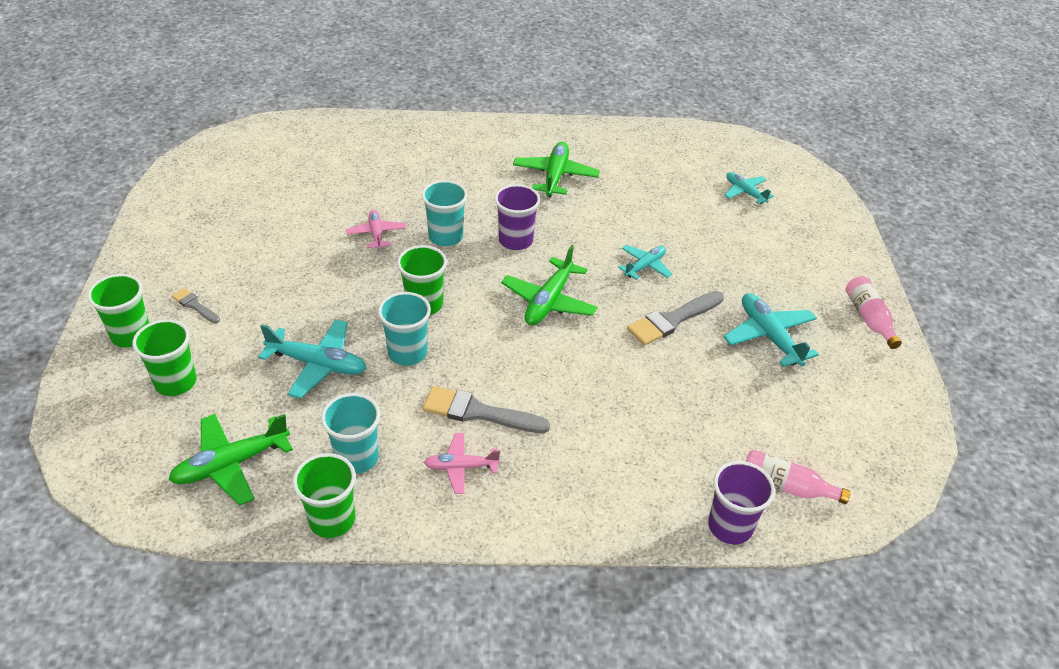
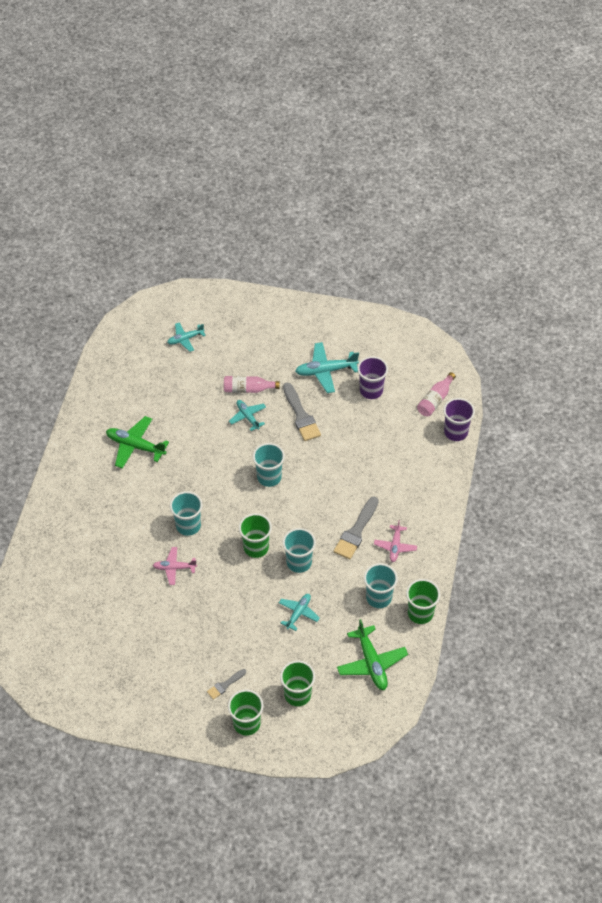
camera: 75 degrees left, 10 degrees up
(318, 364) = (298, 613): turquoise plane -> turquoise plane, size x0.63
(515, 240) = (203, 484): purple cup -> purple cup (371, 390)
(549, 301) = (269, 477): green plane -> turquoise cup
(869, 318) = (322, 317): pink bottle -> pink bottle (248, 389)

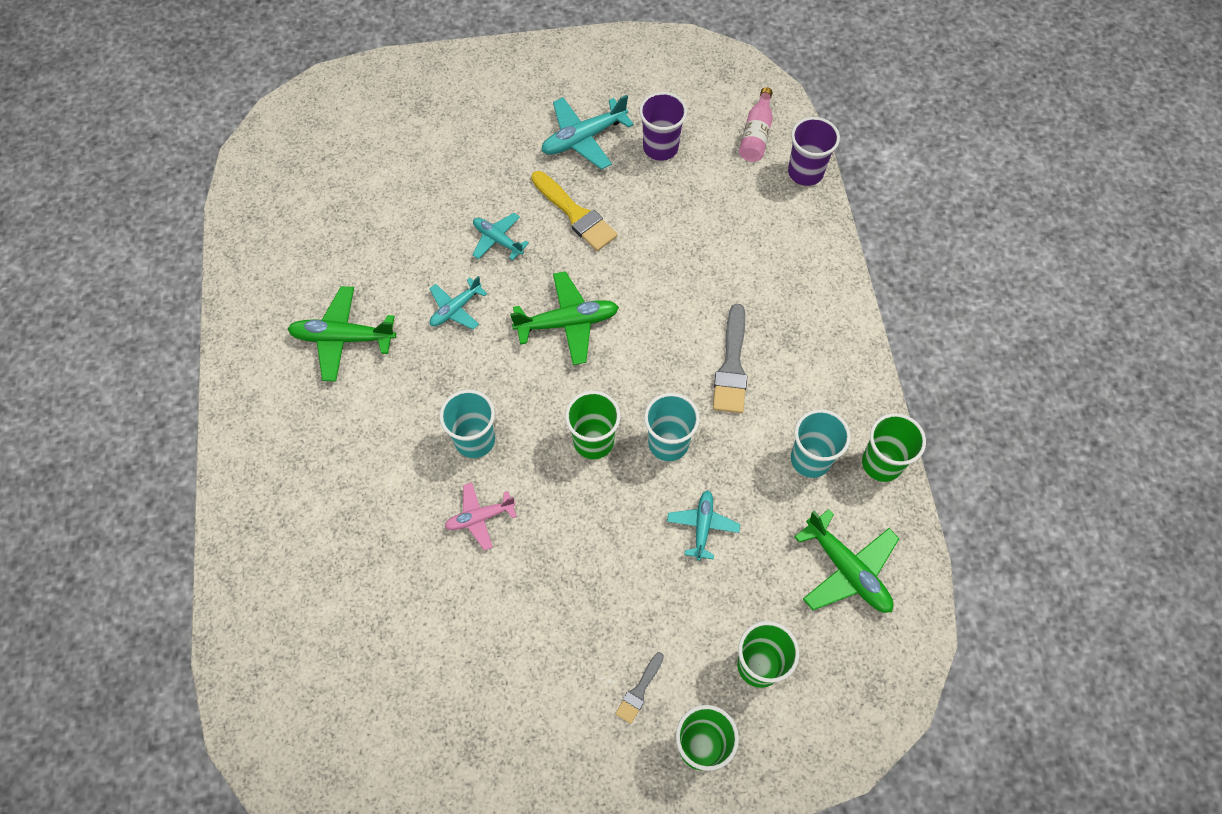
camera: 20 degrees left, 10 degrees up
(185, 339) = (357, 151): turquoise plane -> turquoise plane (456, 309)
(248, 389) = (481, 198): pink bottle -> none
(269, 477) = (567, 323): turquoise cup -> green plane
(301, 415) = (575, 214): grey brush -> yellow brush
(395, 546) = (798, 370): pink plane -> none

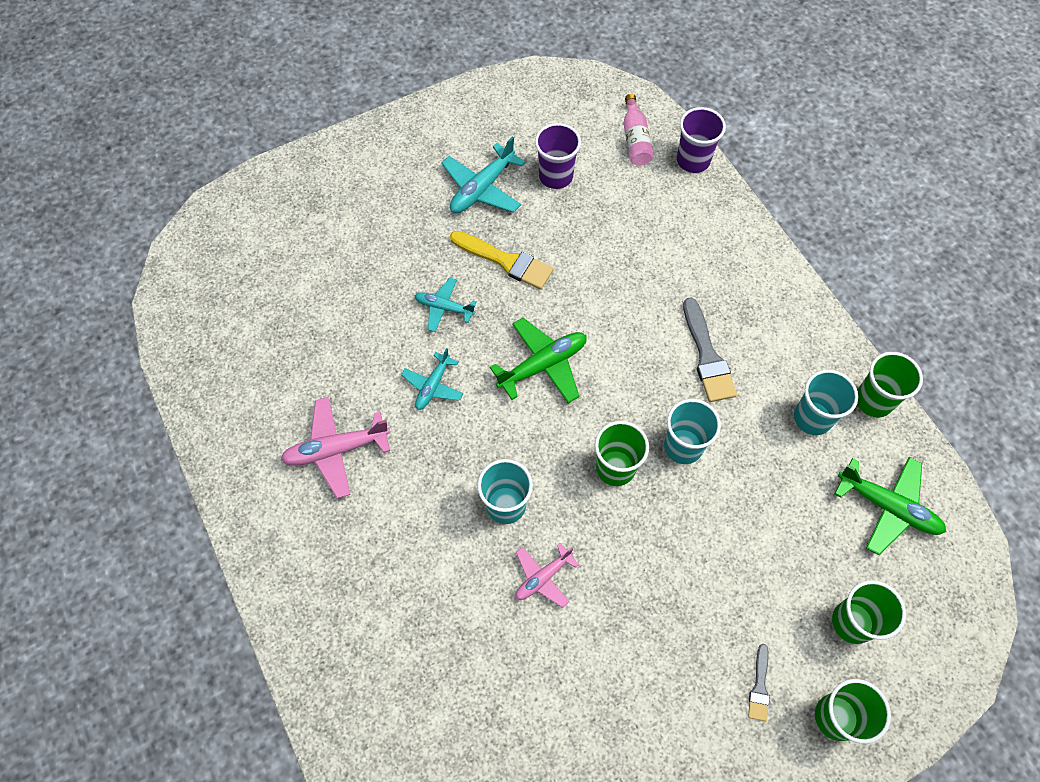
camera: 20 degrees left, 0 degrees up
(343, 338) = (336, 450): green plane -> pink plane
(702, 526) = (747, 512): turquoise plane -> none

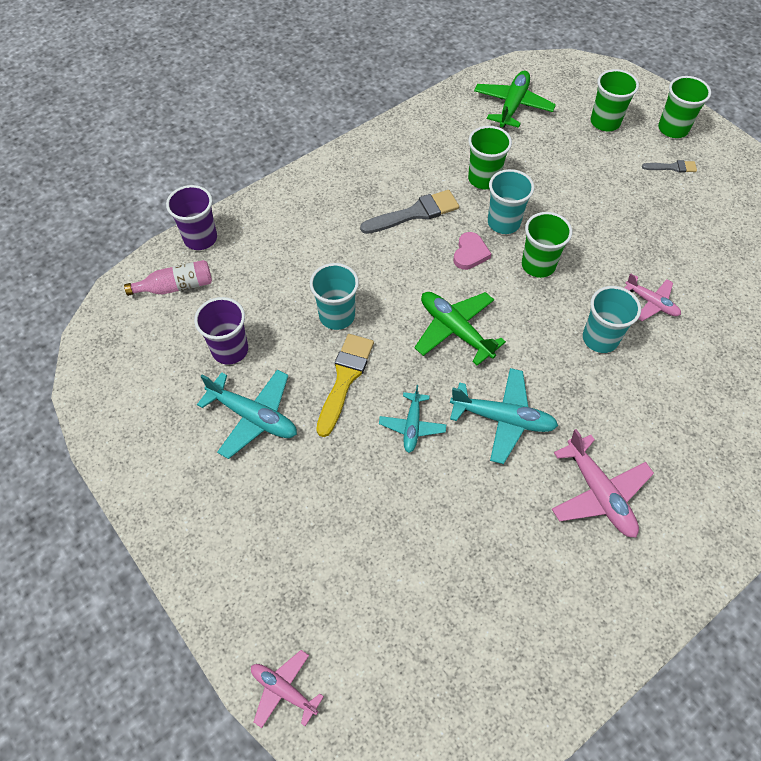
camera: 100 degrees left, 5 degrees down
(252, 190) = (283, 690): none -> pink plane
(433, 386) = (503, 419): turquoise plane -> turquoise plane, size x1.59
(642, 401) = (470, 253): none -> pink heart
(812, 418) = (453, 147): turquoise cup -> turquoise cup (337, 316)
(873, 400) = (428, 113): green cup -> green cup (483, 179)

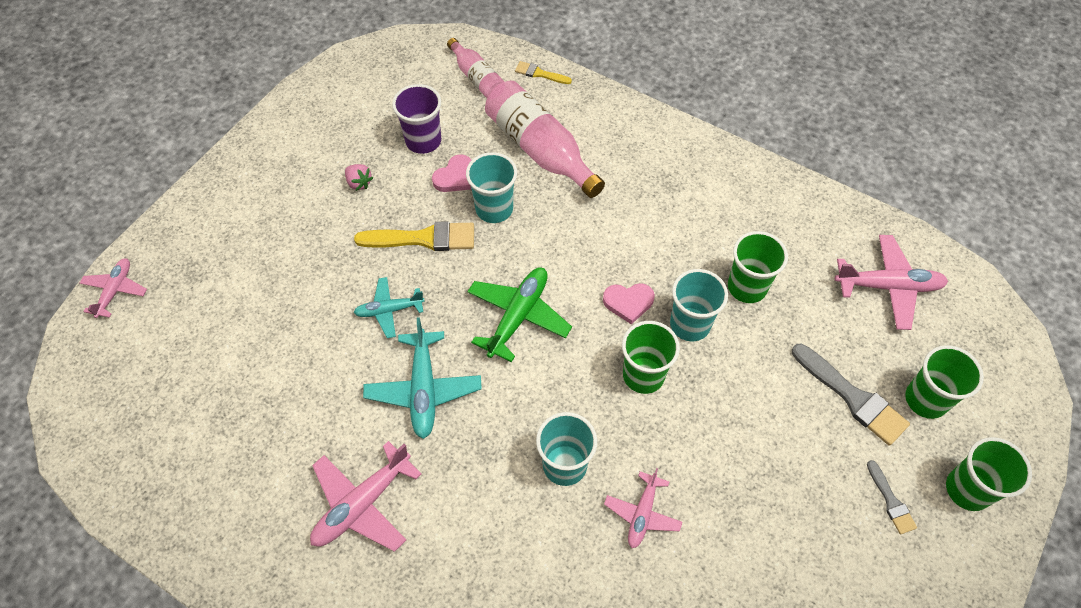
camera: 70 degrees right, 0 degrees up
(200, 238) = (540, 74): purple cup -> yellow brush
(253, 417) = (359, 183): turquoise plane -> pink strawberry
(286, 335) = (455, 177): none -> pink heart
(288, 264) = (540, 150): none -> pink bottle
(415, 213) = (659, 235): grey brush -> grey brush (852, 397)
(512, 105) = (888, 286): green plane -> pink plane

